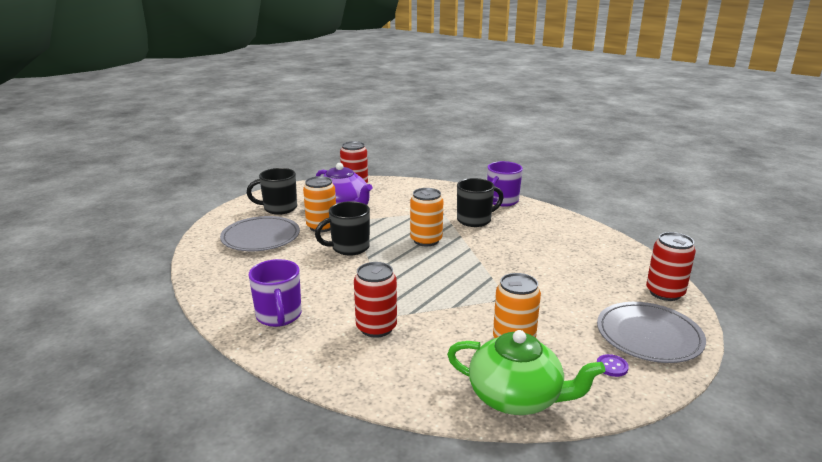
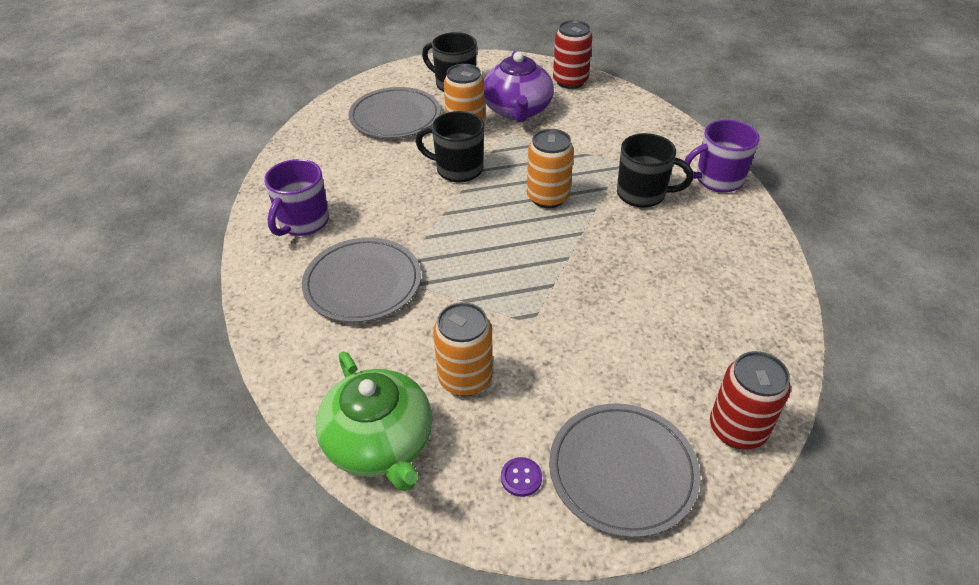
camera: 40 degrees right, 20 degrees up
(376, 328) = (362, 283): red can -> grey plate

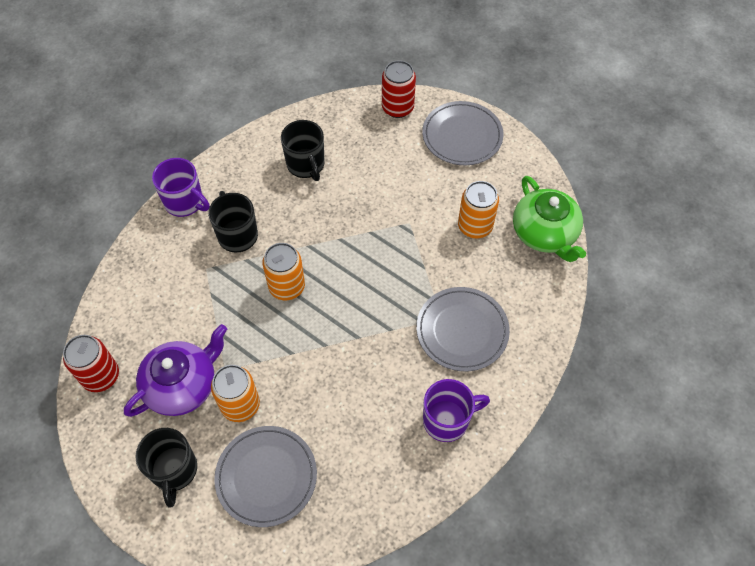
camera: 130 degrees left, 15 degrees up
(380, 443) = (545, 233): green teapot -> green teapot turned 135 degrees clockwise
(458, 169) = (301, 367): black mug -> black mug (306, 165)
(521, 477) = (503, 168): purple button -> none

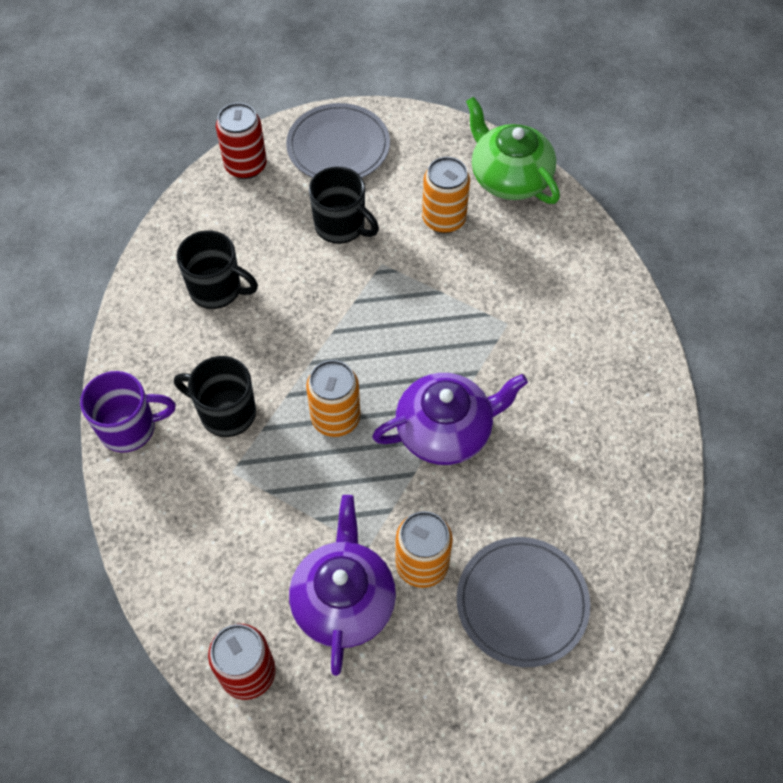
camera: 45 degrees left, 0 degrees up
(174, 470) = (432, 684): black mug -> black mug (341, 226)
(335, 346) = (445, 431): none -> purple teapot
(447, 420) = (613, 405): purple mug -> none
(462, 330) = (537, 319): grey plate -> none
(545, 233) = (509, 178): green teapot -> green teapot turned 150 degrees counterclockwise

